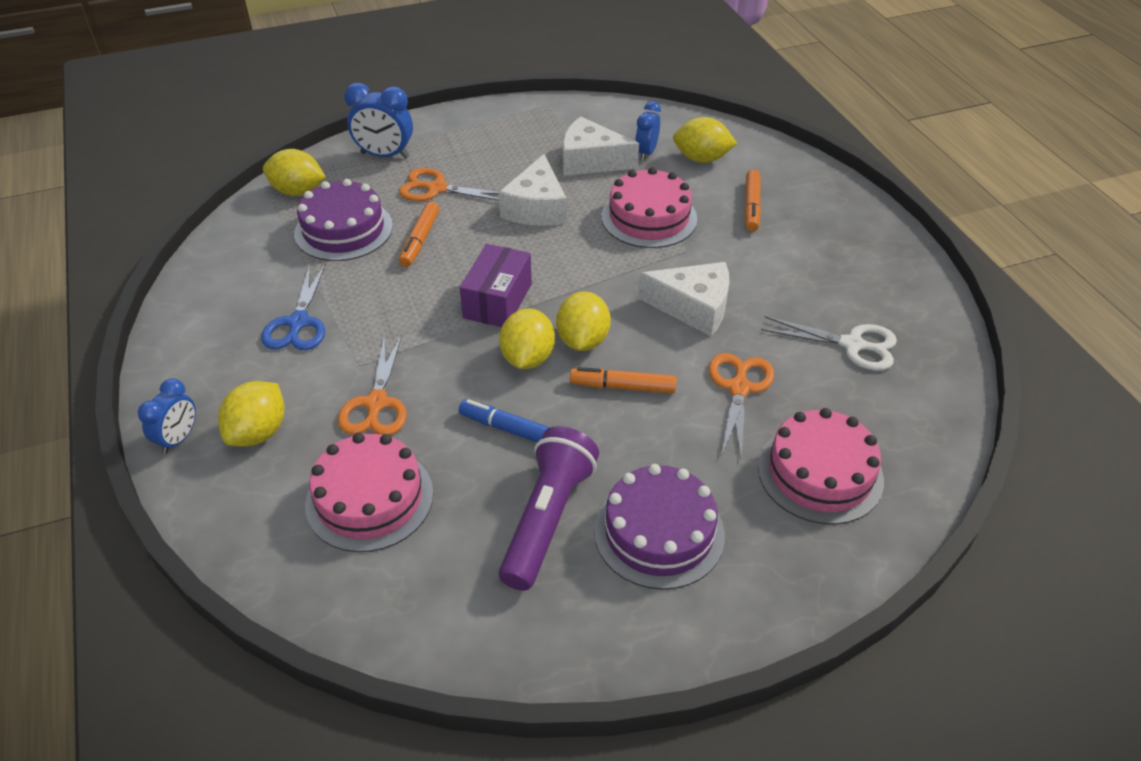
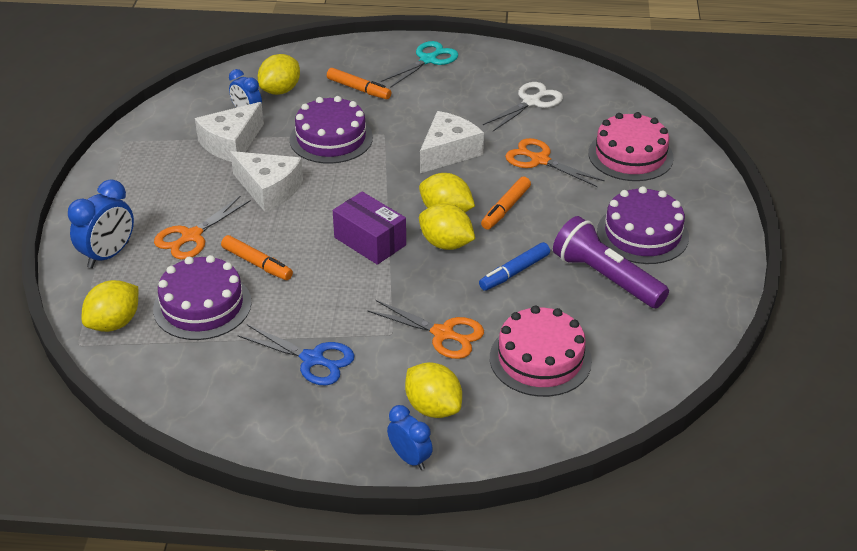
camera: 65 degrees left, 5 degrees down
(649, 217) = (331, 138): pink cake -> purple cake
(855, 236) = (428, 60): none -> turquoise scissors

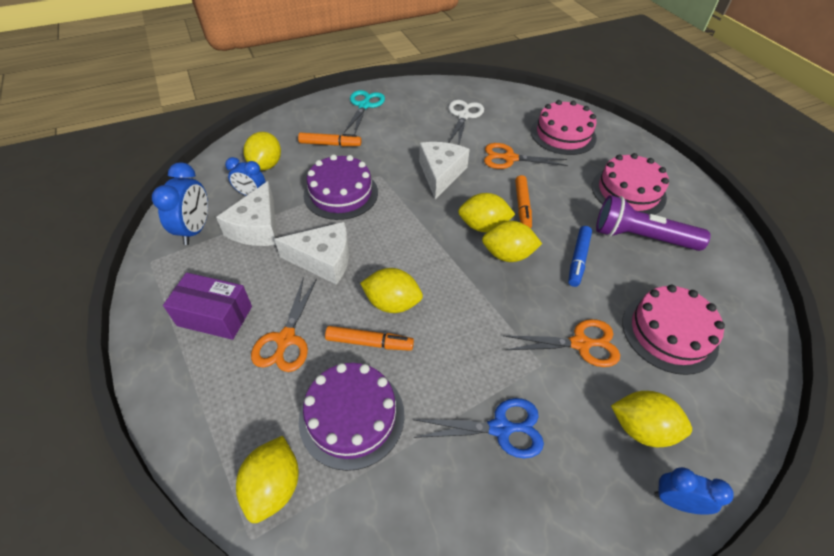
camera: 30 degrees left, 10 degrees up
(108, 255) = (213, 399): blue clock -> blue clock (195, 230)
(301, 243) = (392, 303): none -> yellow lemon
(370, 241) = (448, 277): purple box -> purple box (215, 316)
(642, 234) = (628, 191): purple cake -> pink cake

